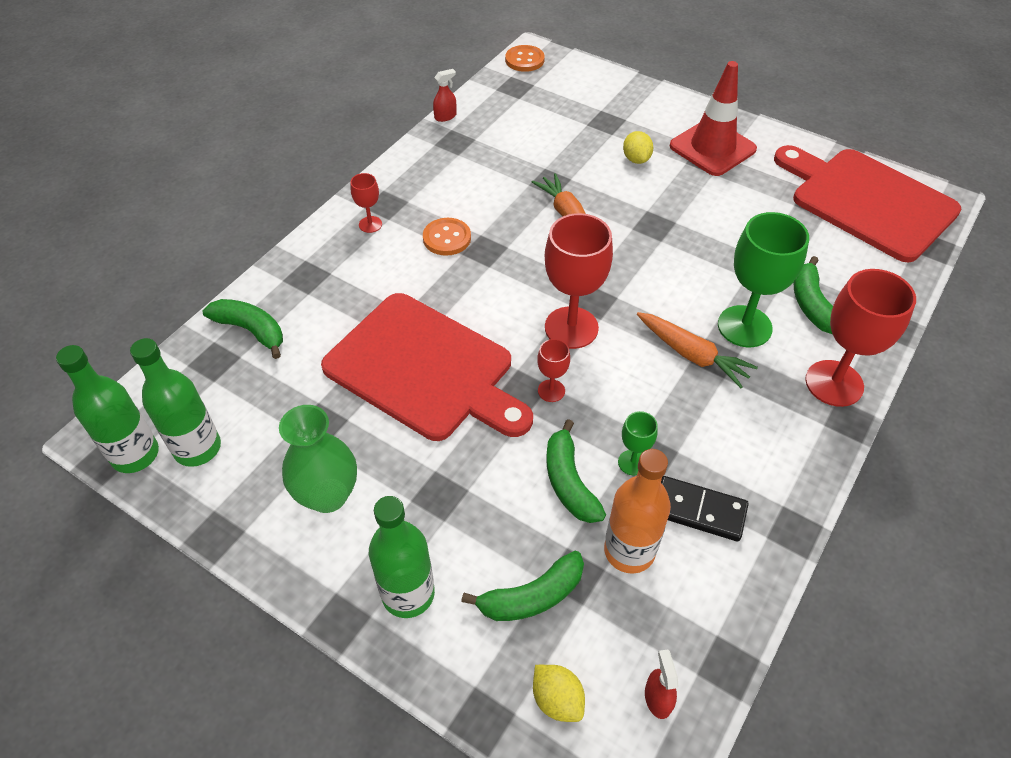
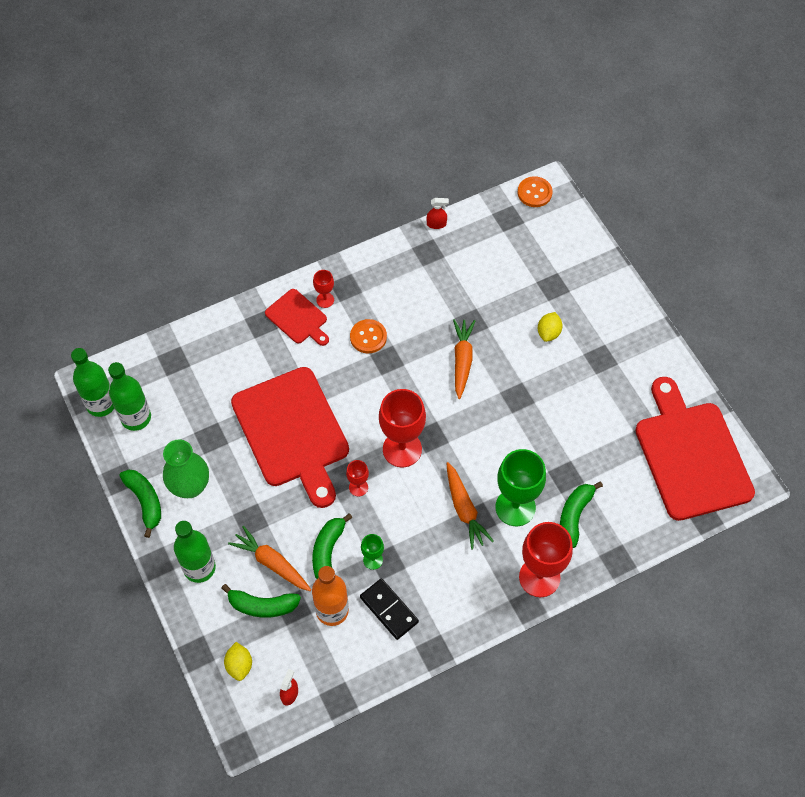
camera: 30 degrees right, 10 degrees up
(251, 330) = (206, 349): green banana -> green banana (145, 501)
(349, 253) = (298, 318): none -> red cutting board
(506, 534) = (272, 563): none -> orange carrot
(712, 148) = (614, 350): red traffic cone -> none

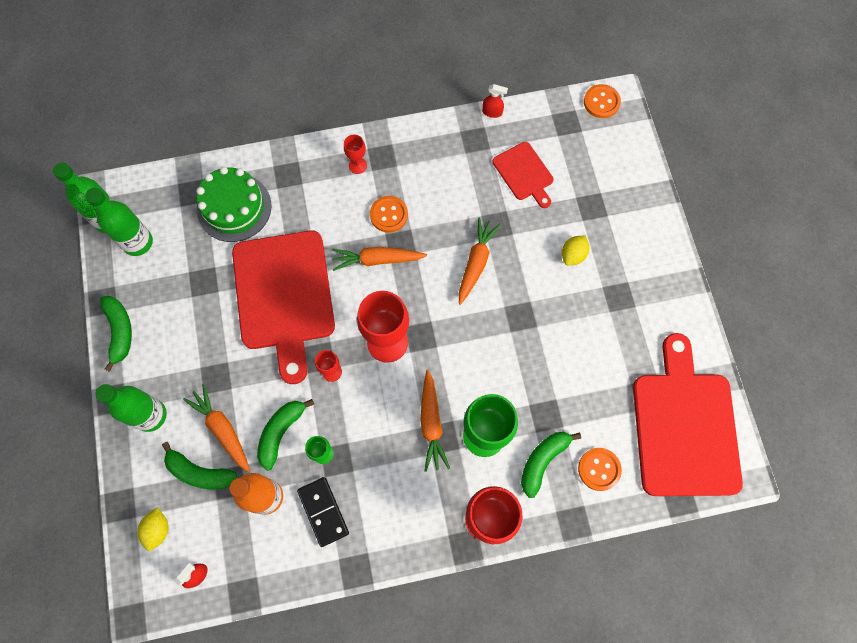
camera: 15 degrees right, 10 degrees up
(190, 486) = (167, 327): green vase -> none
(219, 365) = (234, 207): none -> green cake
(298, 318) = (325, 178): red cutting board -> red cutting board (524, 173)
(370, 379) = (377, 260): none -> orange carrot
(626, 510) = (599, 469): none -> orange button

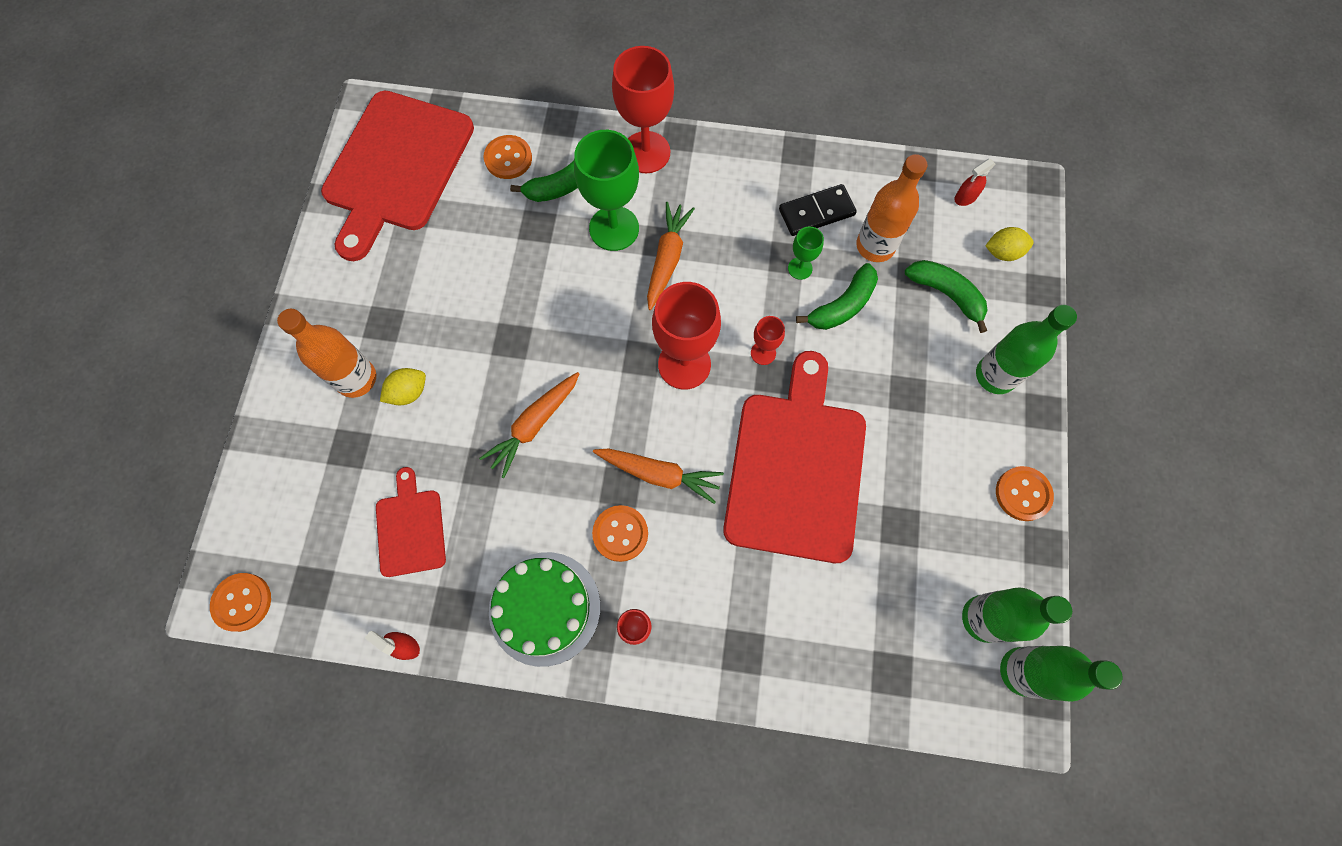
camera: 160 degrees left, 0 degrees up
(120, 332) = (1023, 494): green banana -> orange button
(158, 530) = (1002, 252): yellow lemon -> yellow lemon turned 60 degrees clockwise
(222, 429) = (910, 331): orange carrot -> none
(234, 207) = (834, 624): green cake -> green cake (545, 608)
(323, 512) = (816, 212): black domino -> black domino turned 75 degrees clockwise
(614, 252) = (356, 379): none -> orange bottle

